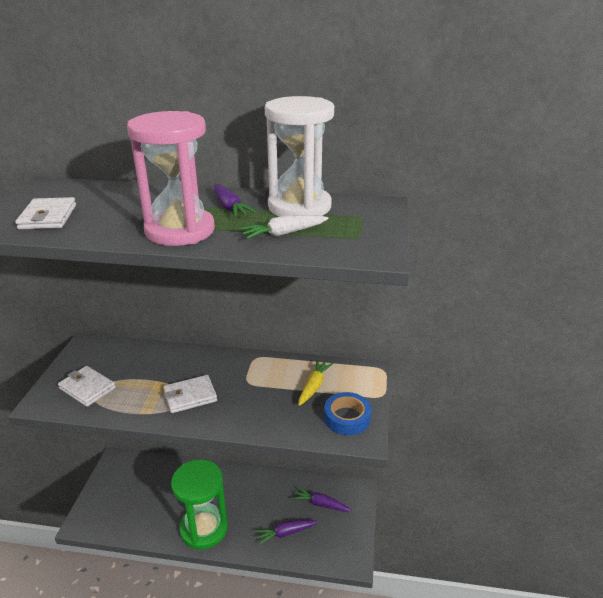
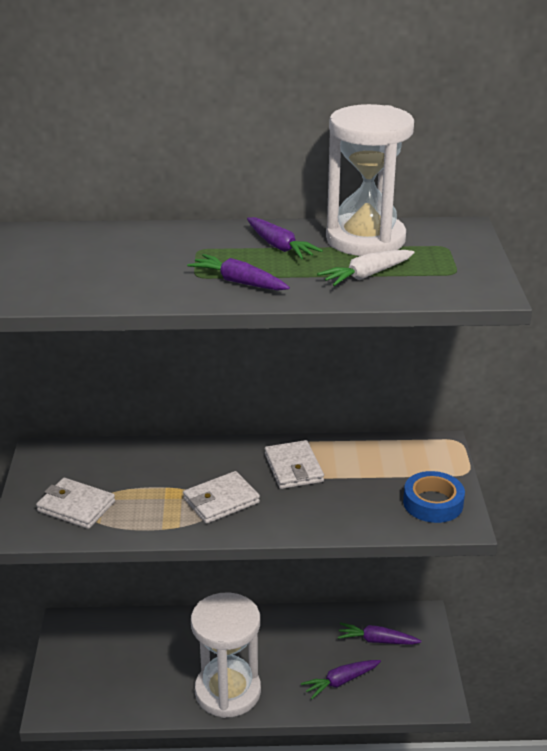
camera: 10 degrees left, 0 degrees up
(48, 217) = (57, 278): white wallet -> white wallet (293, 468)
(180, 231) = (239, 282): pink hourglass -> purple carrot
(204, 528) = (228, 691): green hourglass -> white hourglass
(314, 386) = (377, 471): yellow carrot -> none

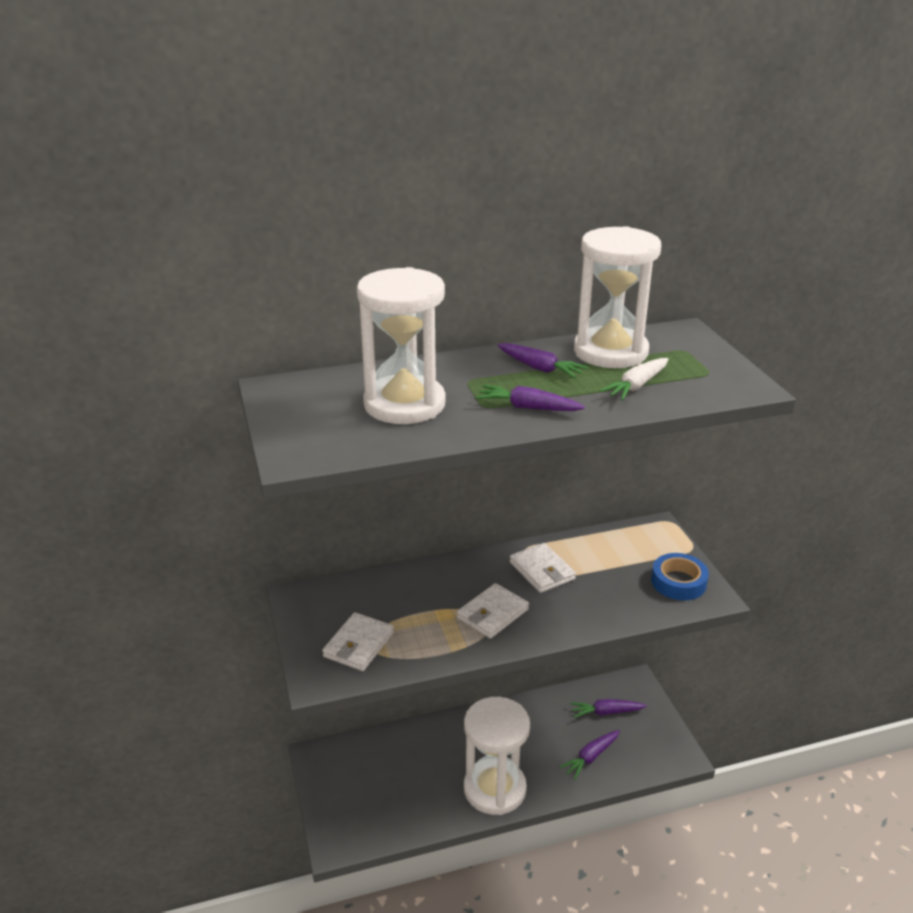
camera: 15 degrees left, 0 degrees up
(76, 506) = (359, 645): white wallet -> white wallet turned 75 degrees counterclockwise
(120, 264) = (404, 404): none -> white hourglass

